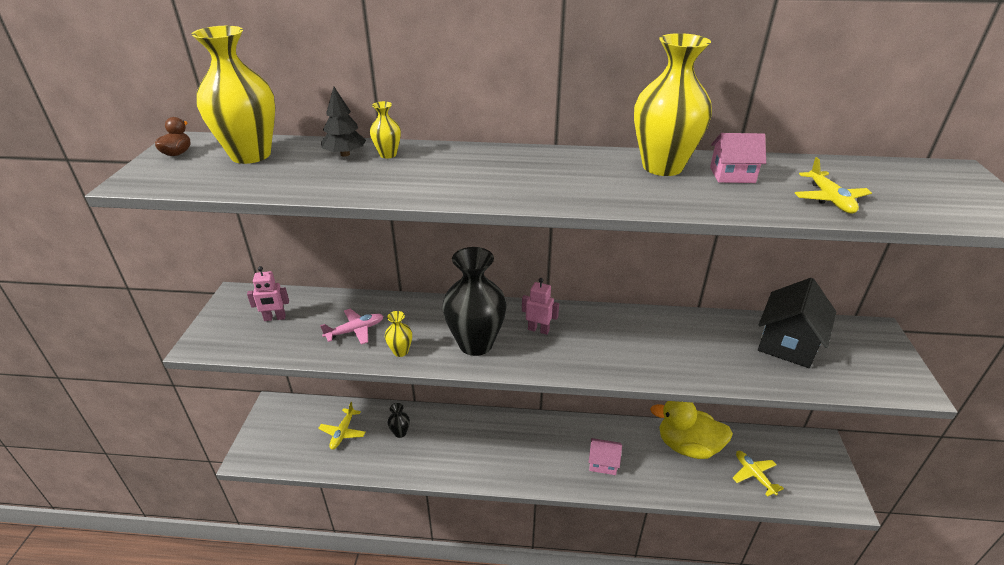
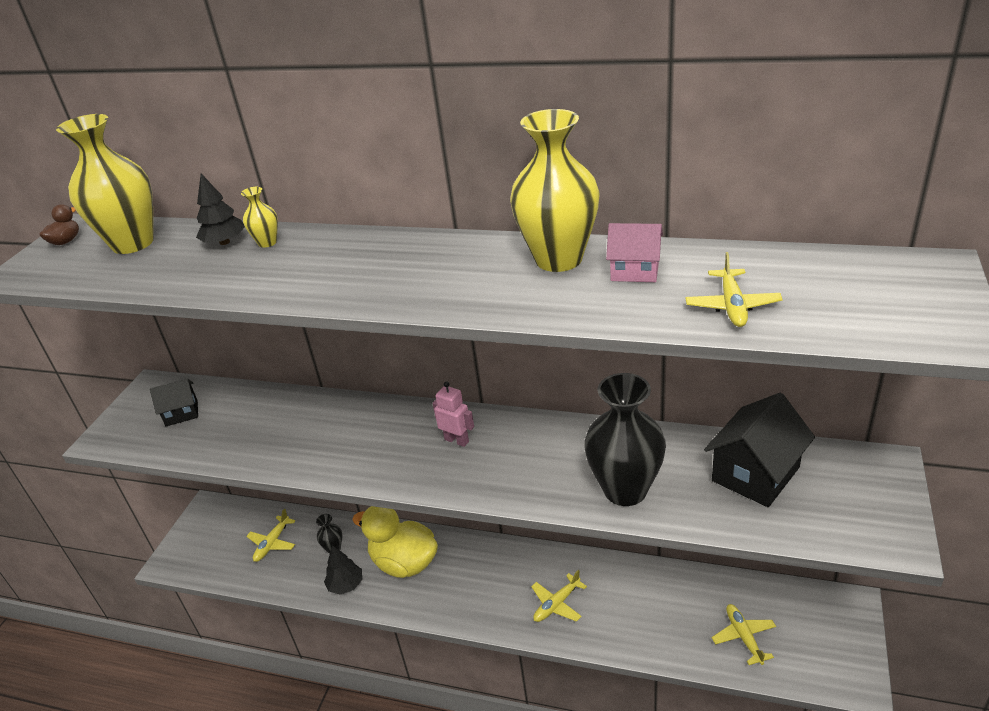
camera: 15 degrees right, 0 degrees up
(274, 318) = (181, 413): pink robot -> black house
(355, 330) = (258, 431): pink plane -> none
(400, 351) = (297, 458): yellow vase -> none
(419, 463) = (345, 585): none -> black tree
(475, 344) = (380, 454): black vase -> black vase (625, 490)
(603, 463) = (557, 604): pink house -> yellow plane
(687, 446) = (669, 593): yellow duck -> yellow duck (404, 563)

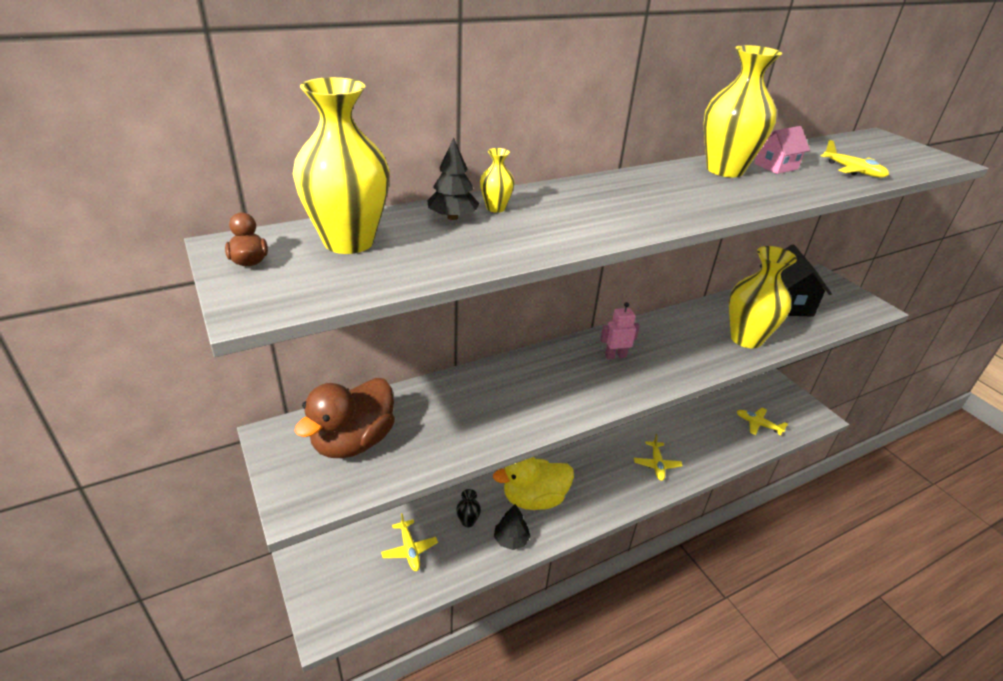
camera: 50 degrees left, 0 degrees up
(181, 413) = (353, 442): black house -> brown duck
(625, 490) = (746, 339): black vase -> yellow vase

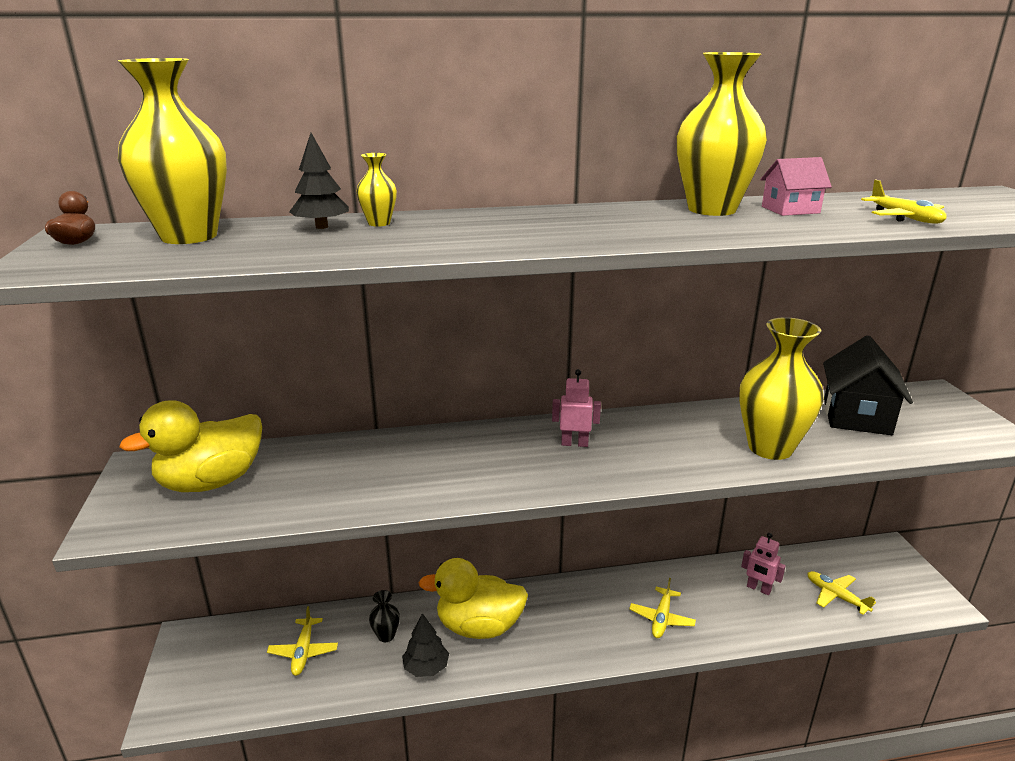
camera: 20 degrees right, 10 degrees down
(353, 442) = (211, 482): brown duck -> yellow duck
(709, 429) = (758, 589): none -> pink robot

